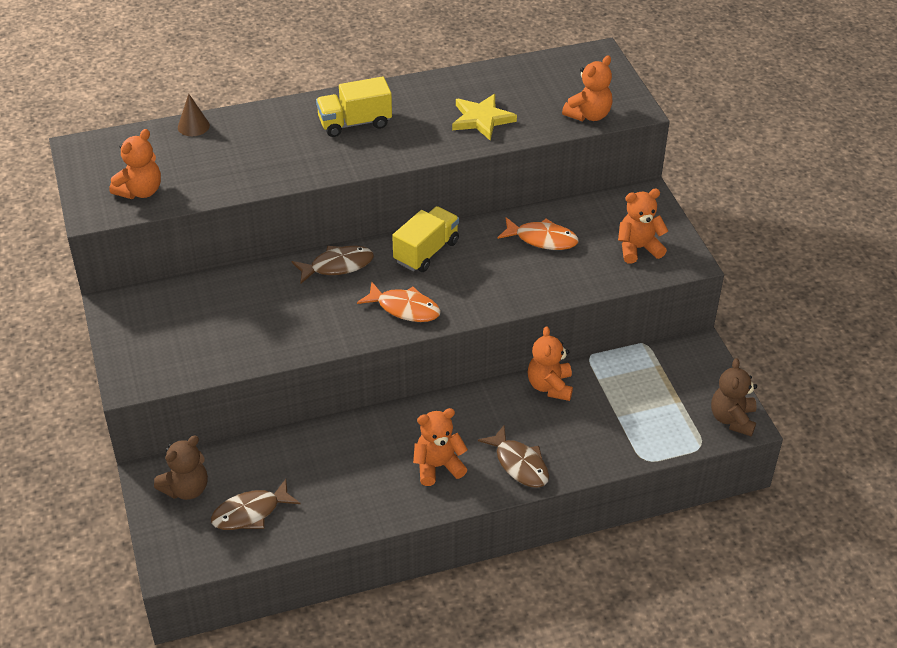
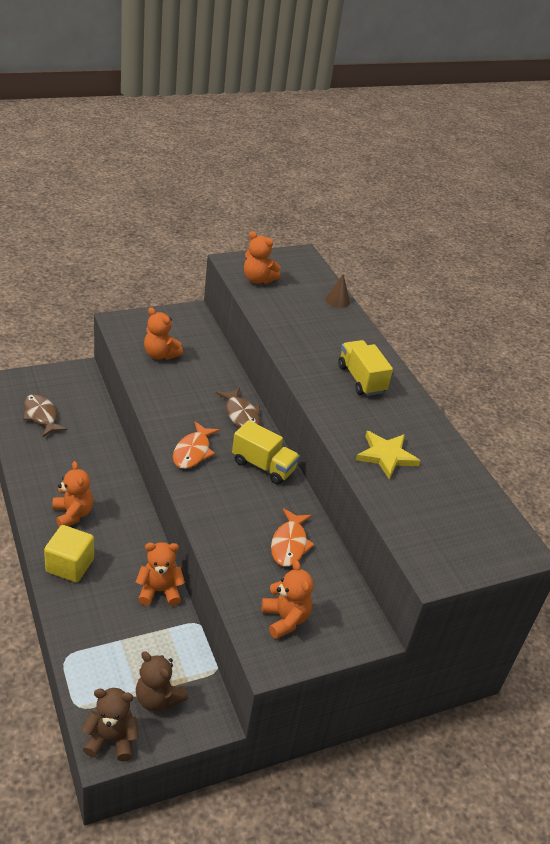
camera: 80 degrees right, 5 degrees down
(186, 489) = (67, 386): brown teddy bear -> brown teddy bear (158, 698)
(519, 464) = (70, 565): brown fish -> yellow cube
(588, 115) = (413, 534): orange teddy bear -> orange teddy bear (160, 355)

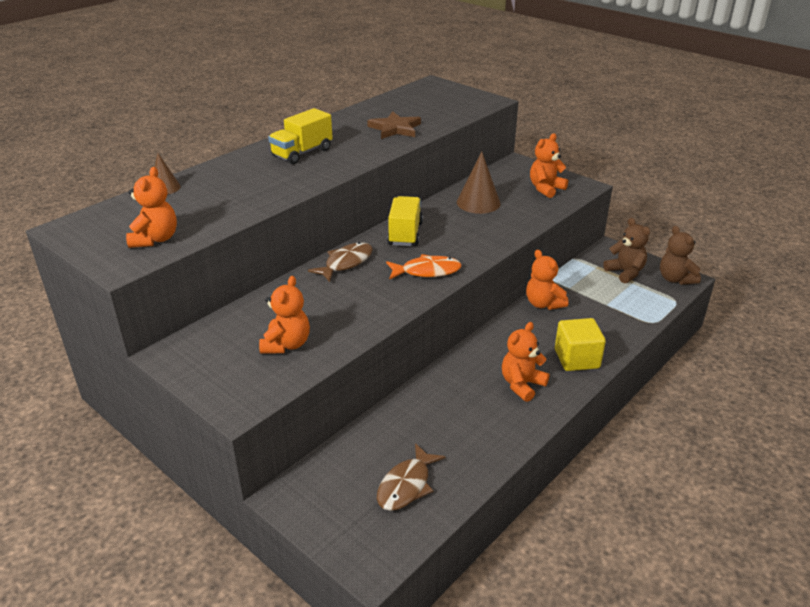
camera: 110 degrees left, 5 degrees down
(158, 698) = (625, 272): brown teddy bear -> brown teddy bear turned 45 degrees counterclockwise
(289, 544) = (478, 203): orange fish -> brown cone
(386, 456) = (395, 128): yellow star -> brown star

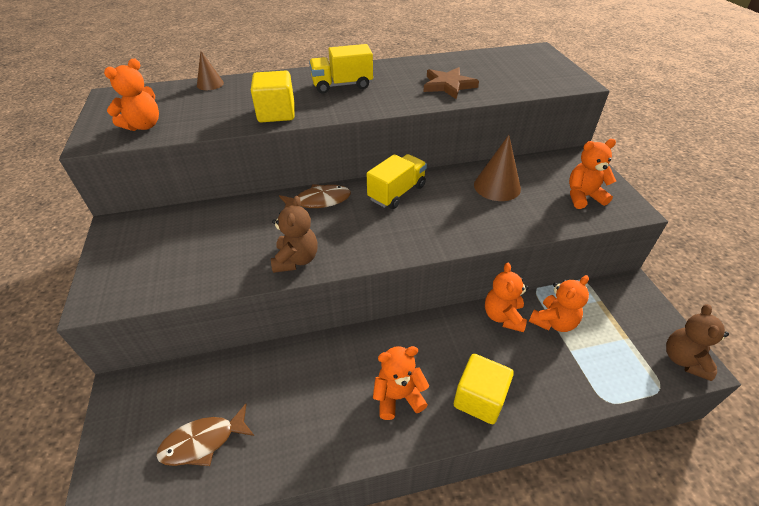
camera: 35 degrees right, 10 degrees up
(275, 191) = (276, 113): none -> yellow cube
(286, 344) = (191, 259): orange teddy bear -> orange teddy bear (553, 322)
(427, 271) = (374, 240): orange fish -> none
(625, 272) = (626, 322): brown teddy bear -> brown teddy bear (296, 259)

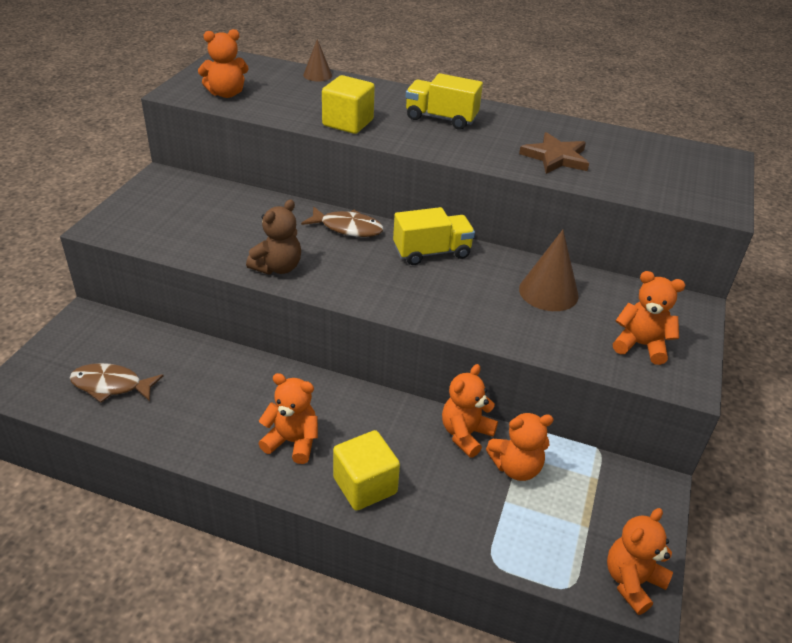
camera: 30 degrees right, 5 degrees down
(684, 359) = (632, 582): brown teddy bear -> orange teddy bear

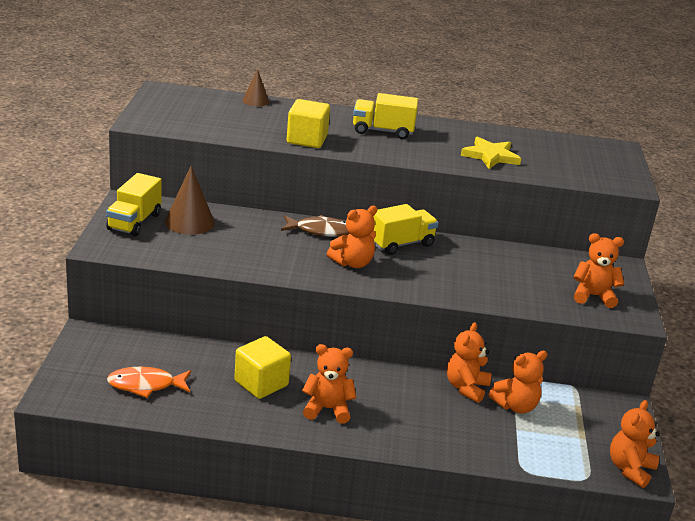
camera: 15 degrees left, 10 degrees down
(111, 385) = (145, 385): brown fish -> orange fish
(154, 200) = (134, 222): none -> yellow truck
(226, 94) = (185, 121): orange teddy bear -> orange teddy bear (352, 263)
(277, 267) = (278, 266): brown teddy bear -> none
(365, 485) = (402, 432): yellow cube -> yellow cube (261, 383)
(548, 292) = (508, 265): brown cone -> brown cone (189, 222)
(556, 157) = (490, 156): brown star -> yellow star

